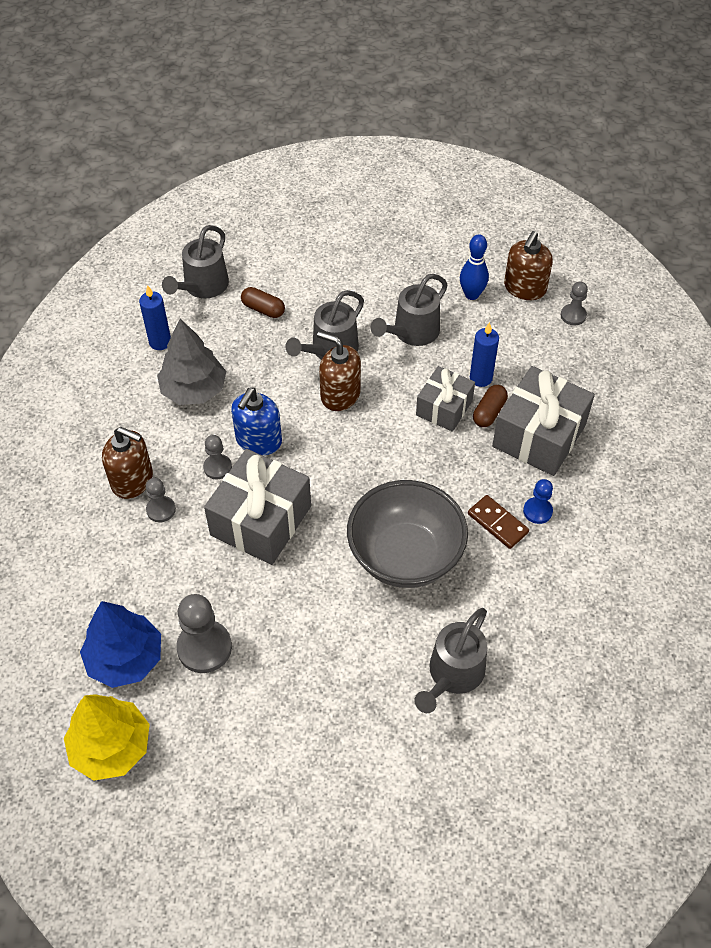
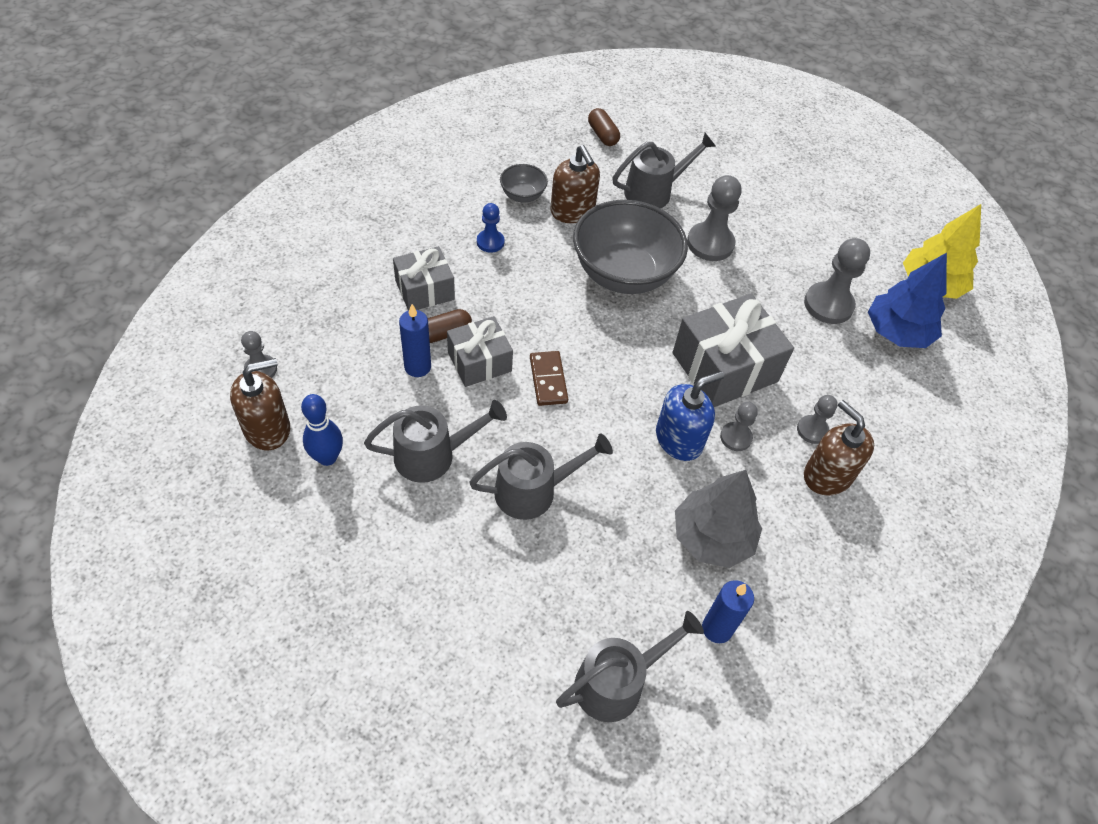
camera: 150 degrees left, 0 degrees up
(263, 309) = (566, 595): brown capsule -> brown capsule (602, 135)
(340, 395) = (564, 435): brown soap dispenser -> brown soap dispenser (572, 211)
(355, 645) = (710, 243): none -> grey pawn
(497, 523) = (529, 252): brown domino -> brown domino (548, 380)
(539, 436) = (424, 290): grey gift -> grey gift, size x0.62
(561, 580) = (522, 195): none -> grey bowl

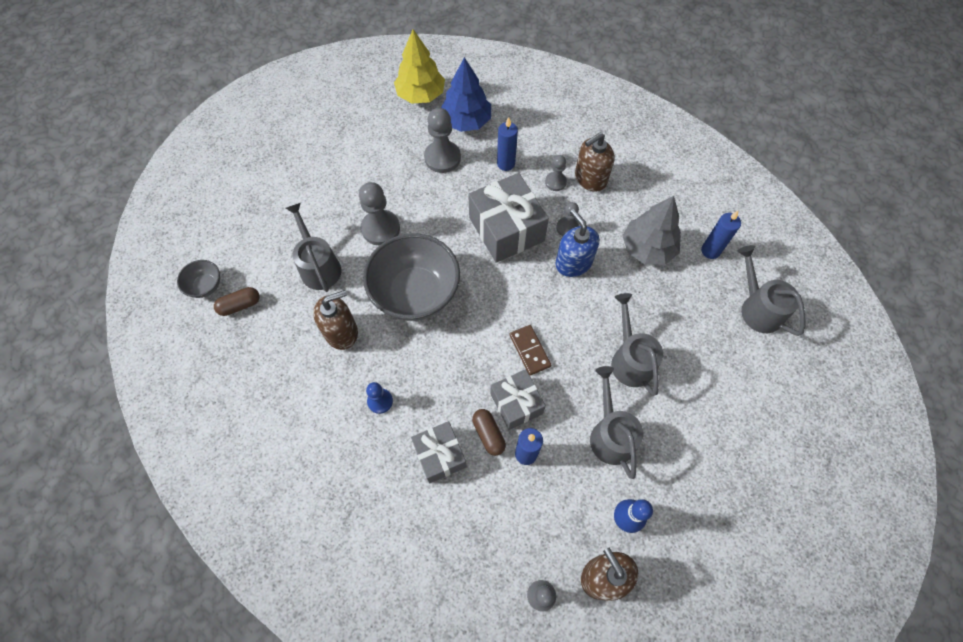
camera: 85 degrees left, 10 degrees up
(522, 195) = (320, 375): grey bowl -> grey bowl (205, 286)
(548, 380) = (529, 350): brown domino -> brown domino turned 75 degrees clockwise
(833, 373) = (506, 164): none -> blue candle

